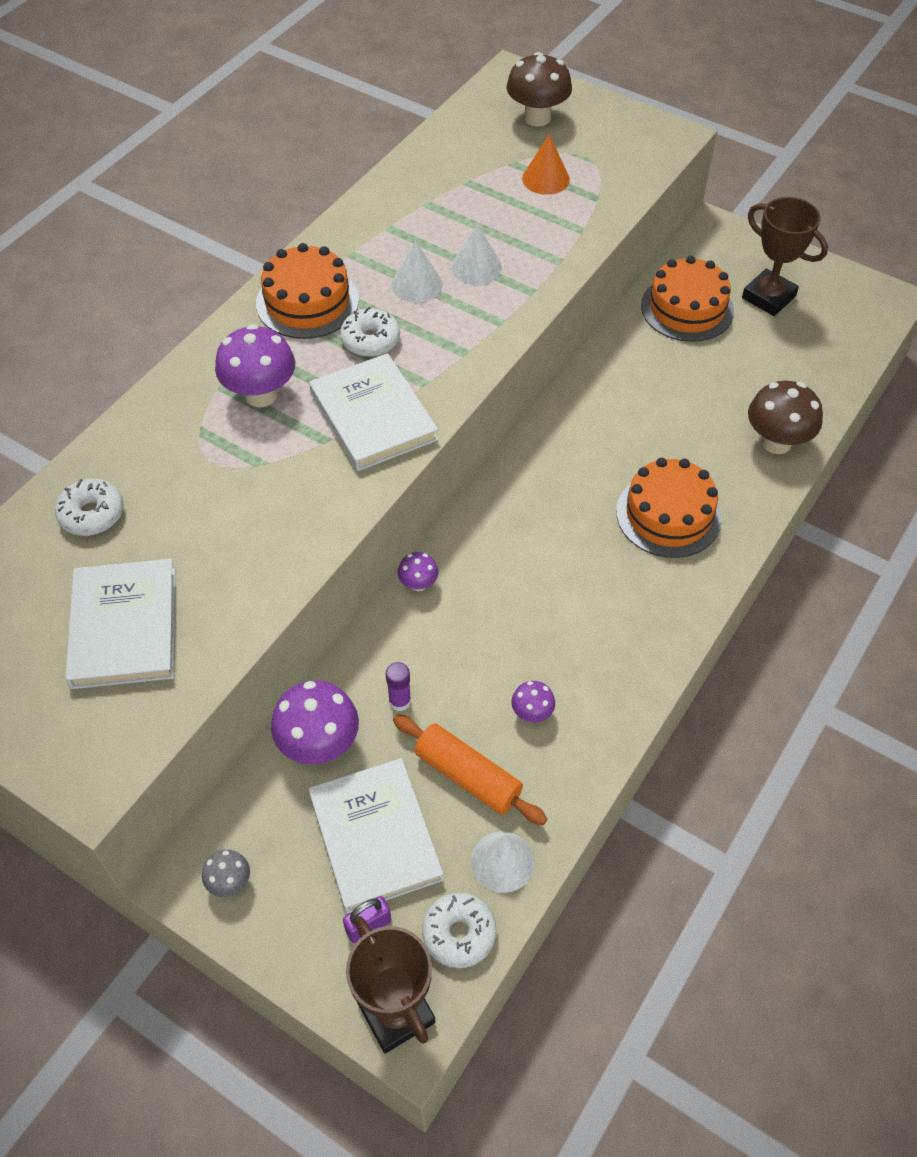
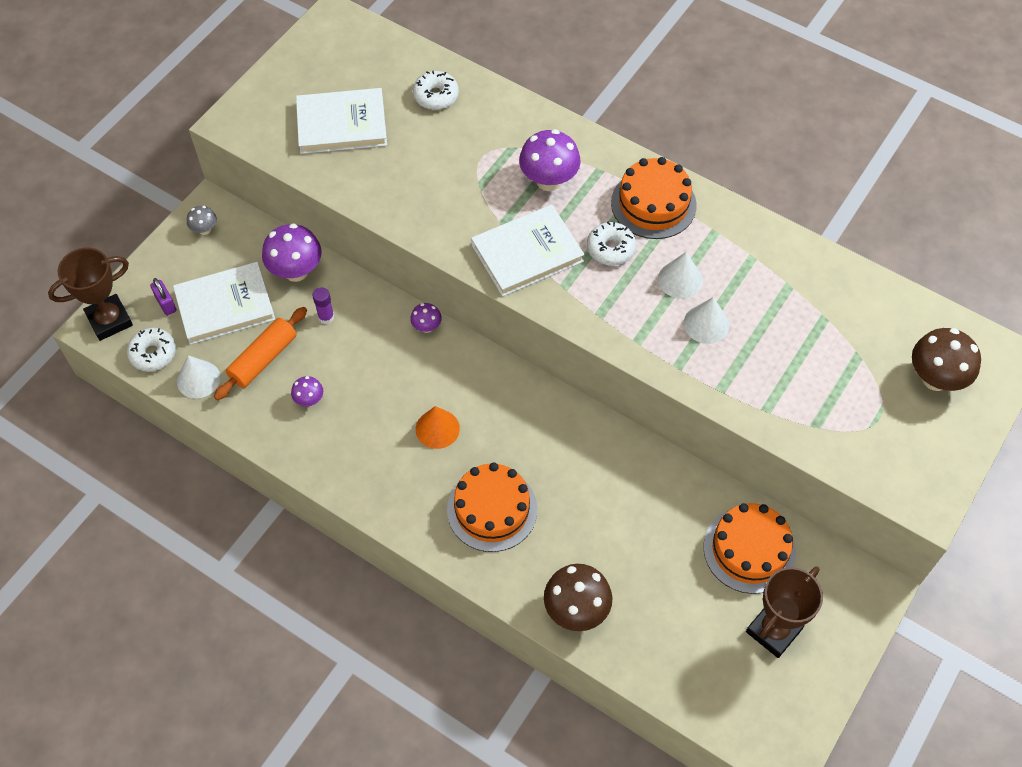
camera: 90 degrees right, 5 degrees up
(545, 179) = (838, 383): orange cone -> orange cone (437, 428)

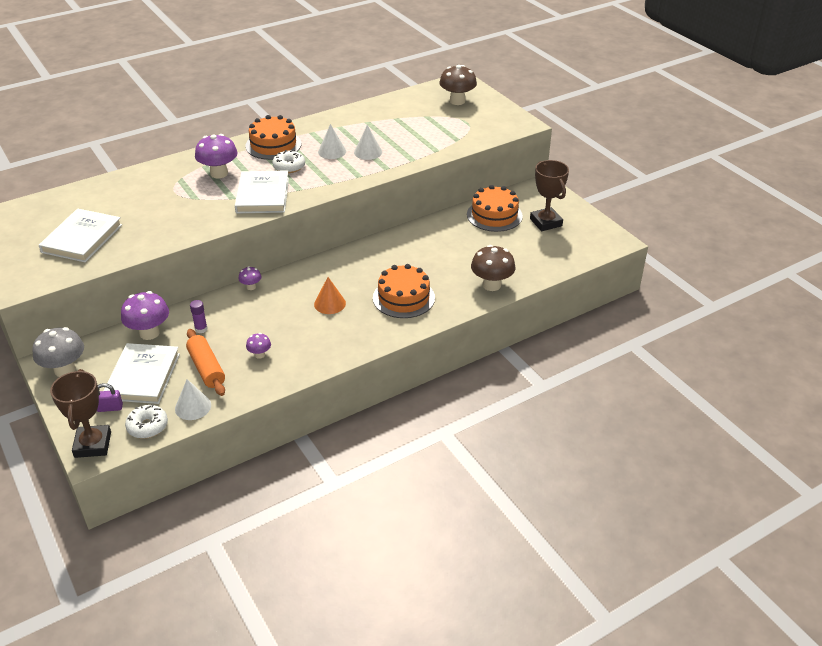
camera: 65 degrees left, 20 degrees down
(204, 229) = (65, 370): grey mushroom -> grey mushroom, size x1.93
(436, 96) = (106, 195): white donut -> none

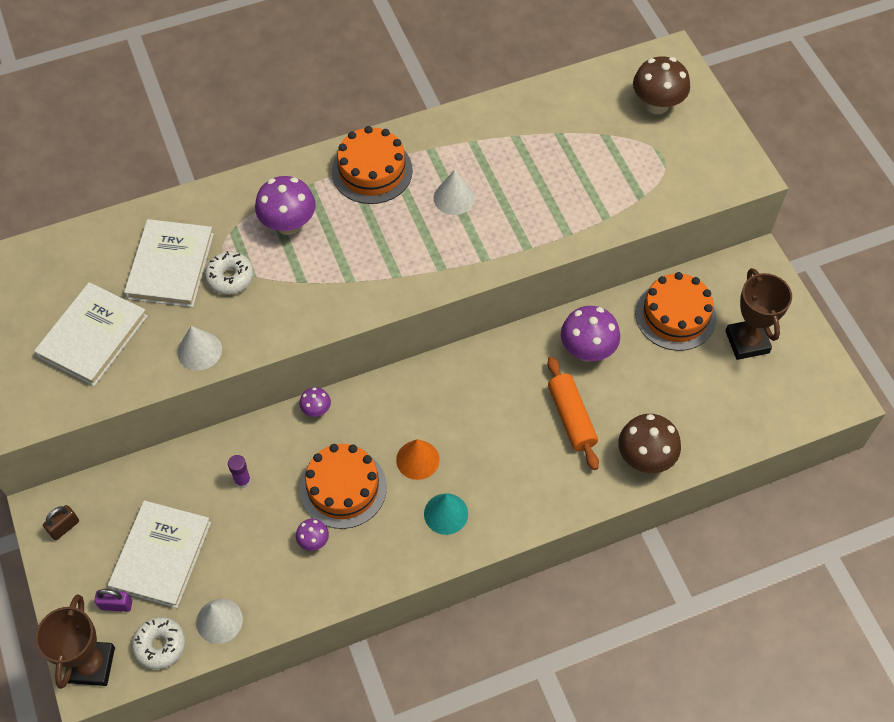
camera: 10 degrees right, 20 degrees up
(65, 370) = (64, 527): grey mushroom -> brown padlock
(149, 333) = (175, 477): purple mushroom -> purple mushroom (587, 350)
(206, 368) = (243, 555): orange rolling pin -> orange rolling pin (571, 417)
(262, 195) = (344, 281): white book -> white book (170, 266)
(289, 167) = (388, 224): white donut -> white donut (230, 277)
(356, 329) = (446, 513): none -> turquoise cone
(368, 152) = (505, 206): white cone -> white cone (199, 350)
(403, 298) = (519, 464): orange cake -> orange cake (343, 488)

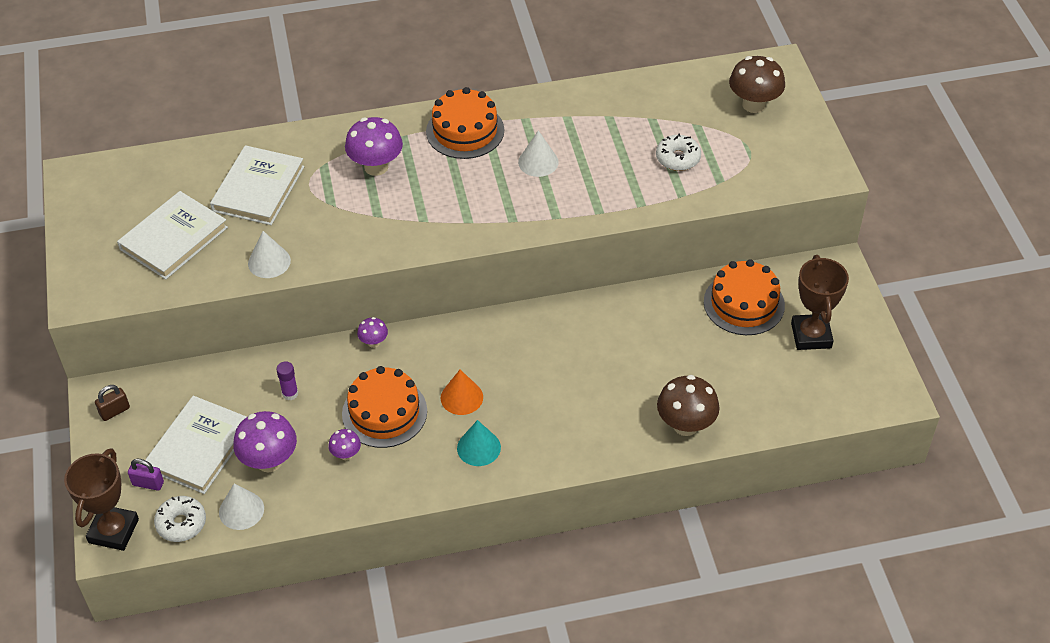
camera: 10 degrees right, 10 degrees down
(230, 277) = (311, 204): white donut -> white donut (678, 158)
(571, 417) = (620, 380): orange rolling pin -> none
(587, 350) = (649, 323): purple mushroom -> purple mushroom (269, 461)

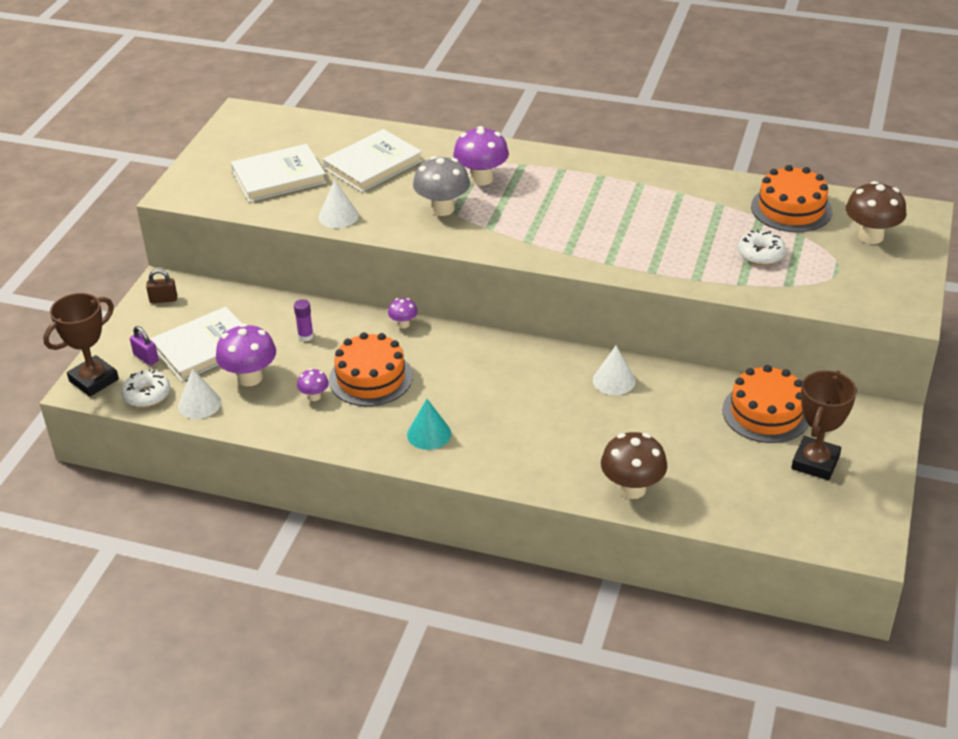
camera: 30 degrees right, 10 degrees down
(364, 215) = (442, 209): none -> grey mushroom
(461, 397) = (445, 391): orange cone -> none
(465, 131) = (579, 176): orange cake -> orange cake (791, 209)
(538, 162) = (626, 218): white cone -> white cone (614, 380)

